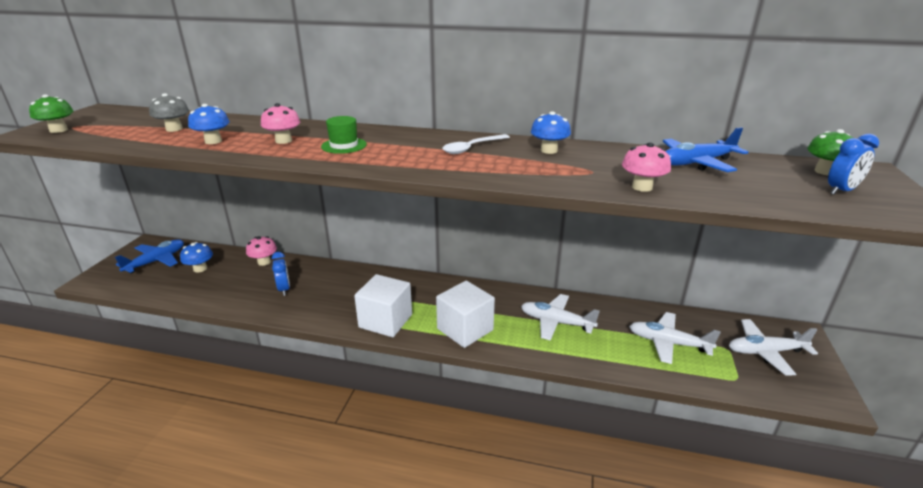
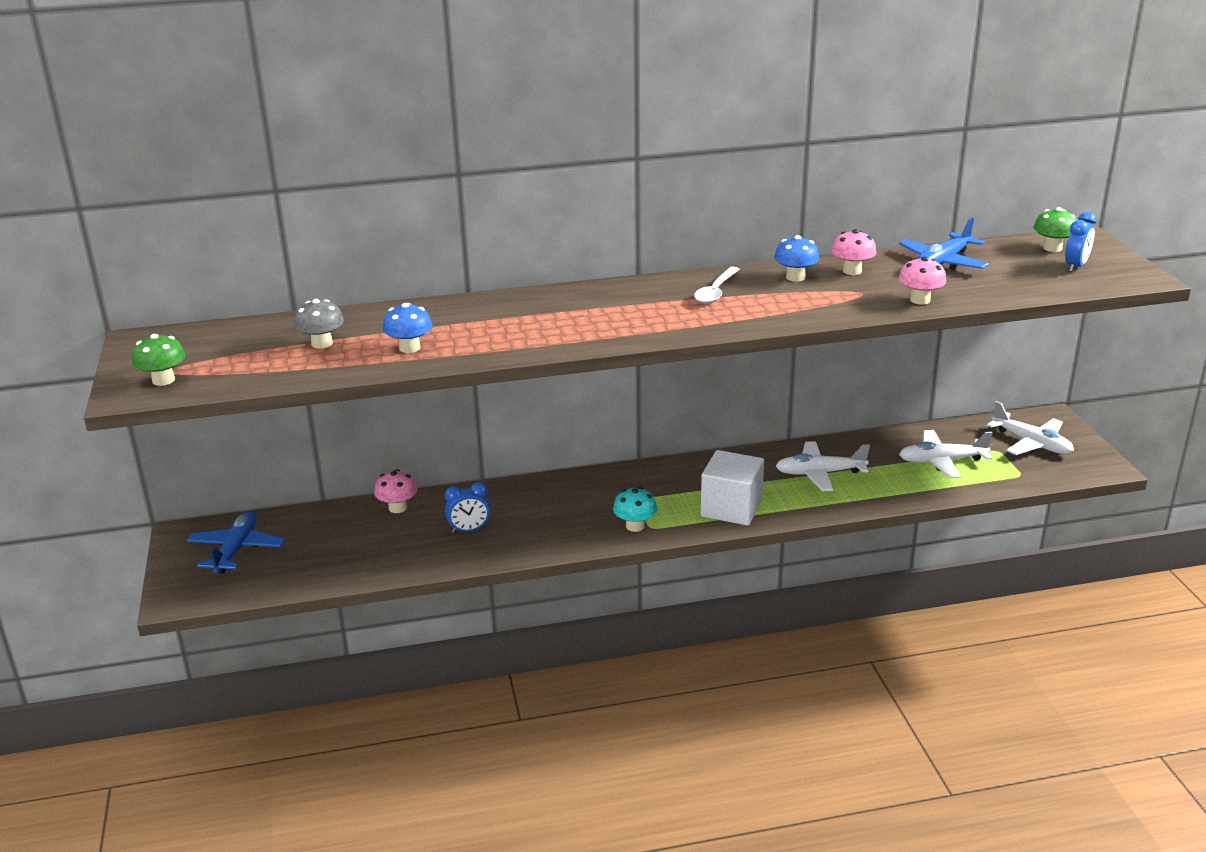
camera: 25 degrees left, 0 degrees up
(200, 269) = (318, 540): blue mushroom -> none
(283, 141) = (494, 328): pink mushroom -> pink mushroom (852, 271)
(284, 289) = (469, 530): blue clock -> blue clock turned 120 degrees clockwise
(344, 145) = (574, 319): green hat -> none
(385, 321) = (635, 526): white cube -> turquoise mushroom
(765, 352) = (1031, 443): white plane -> white plane turned 105 degrees counterclockwise

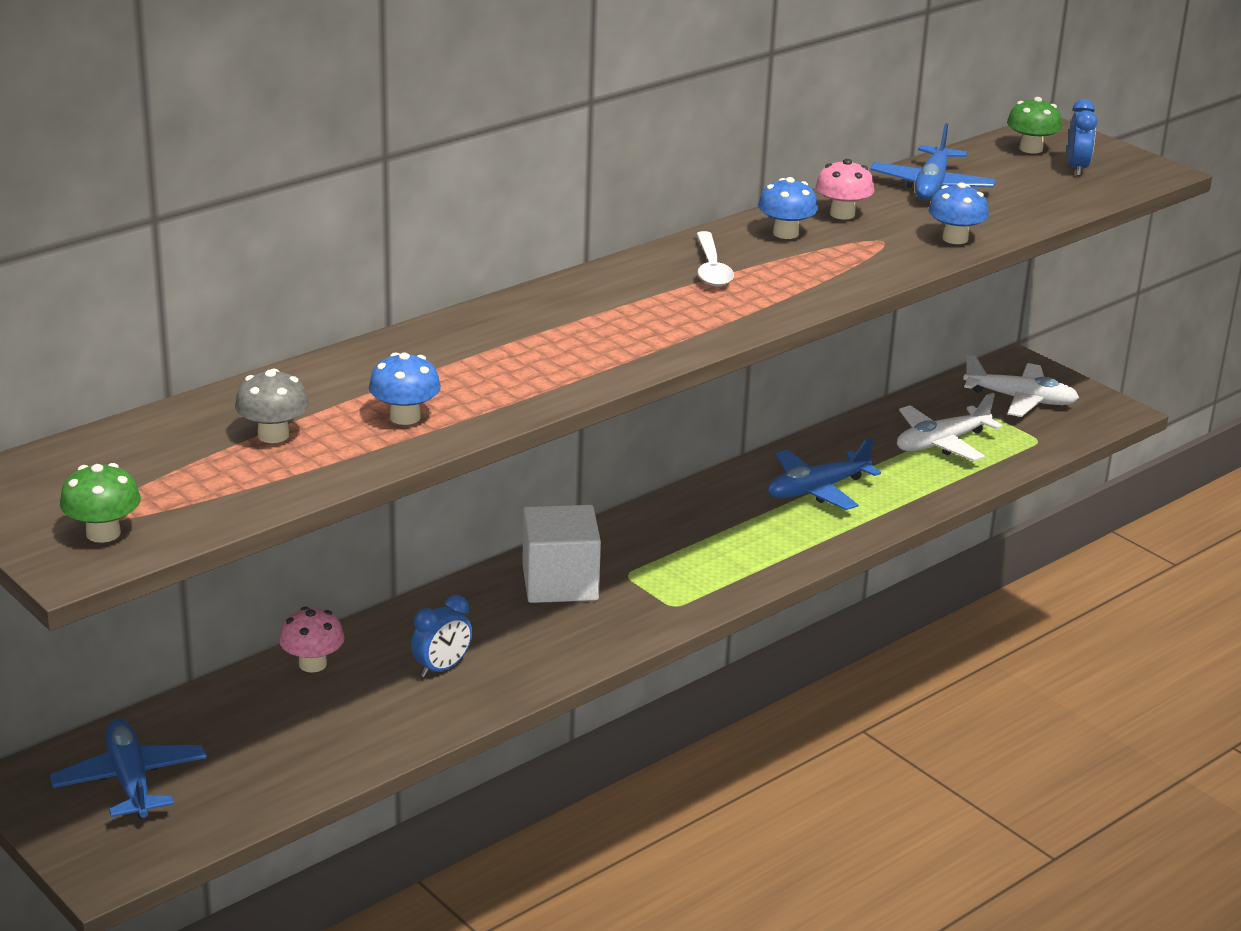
camera: 30 degrees left, 0 degrees up
(635, 526) = (653, 609): turquoise mushroom -> none
(731, 508) = (750, 557): white cube -> white cube (560, 583)
(819, 473) = (817, 490): white plane -> blue plane
(920, 300) = (955, 238): pink mushroom -> blue mushroom

